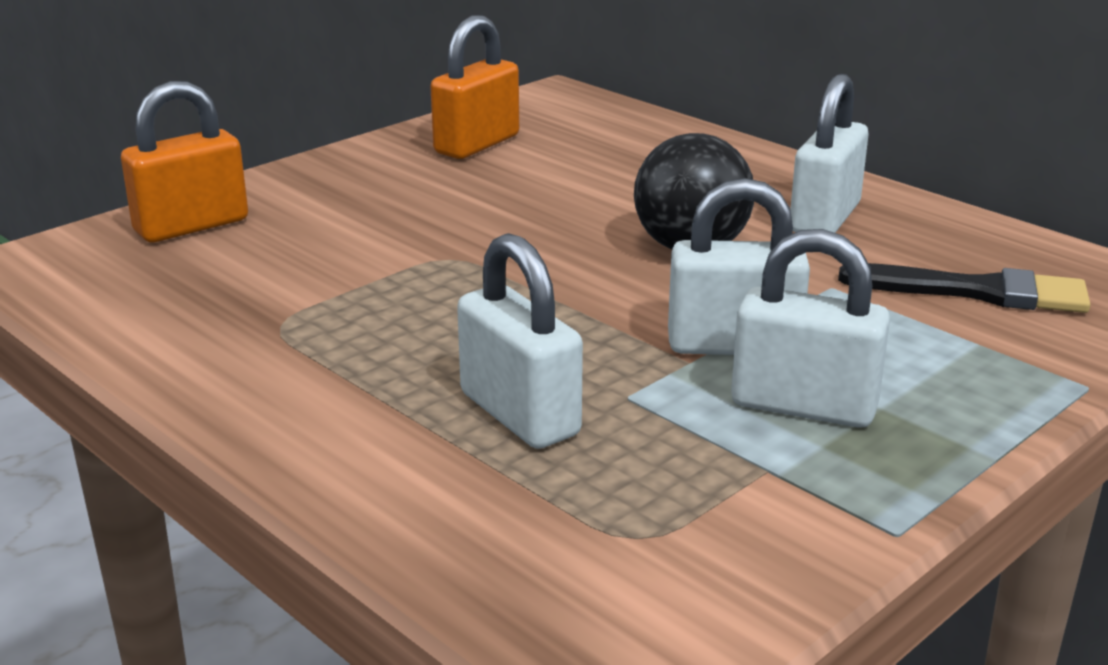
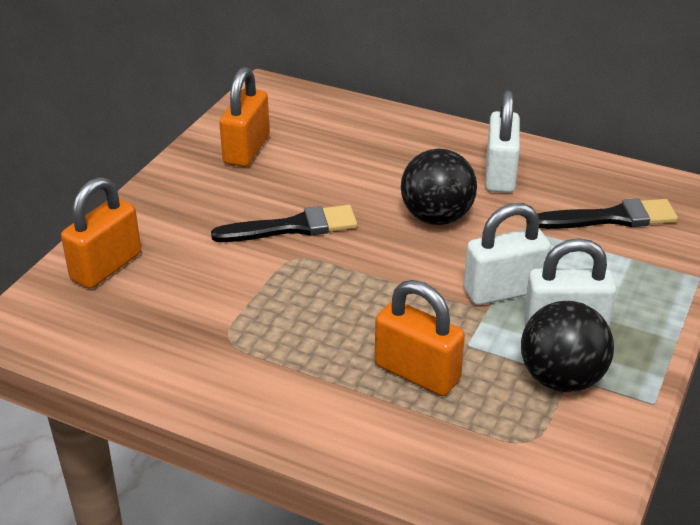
camera: 20 degrees left, 10 degrees up
(473, 226) = (293, 227): none -> black brush
(519, 414) = (417, 373): white padlock -> orange padlock
(751, 468) = (561, 379): none -> black ball

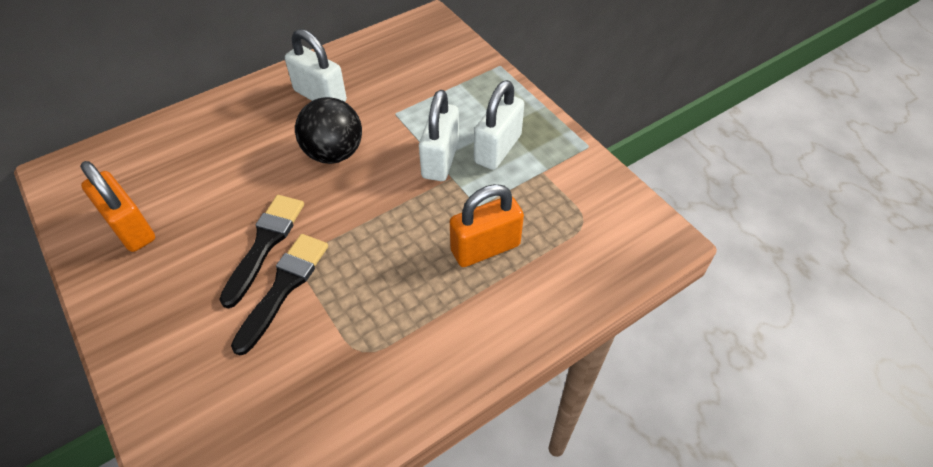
camera: 60 degrees left, 15 degrees up
(106, 267) = (190, 409): orange padlock -> none
(561, 379) = (541, 176): black ball -> none
(612, 218) = (415, 69): black brush -> black brush (284, 287)

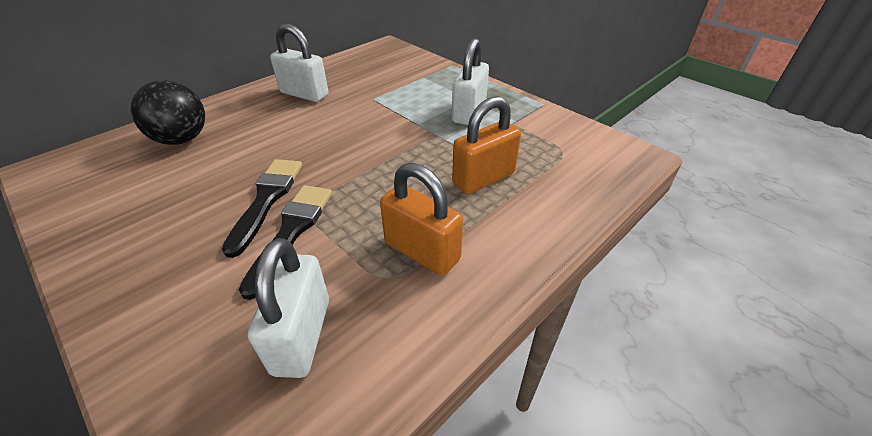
camera: 10 degrees left, 10 degrees down
(130, 228) = (121, 203): orange padlock -> orange padlock (422, 251)
(334, 153) = (324, 128): black ball -> black ball (182, 139)
(440, 159) = (421, 123): white padlock -> white padlock (302, 335)

